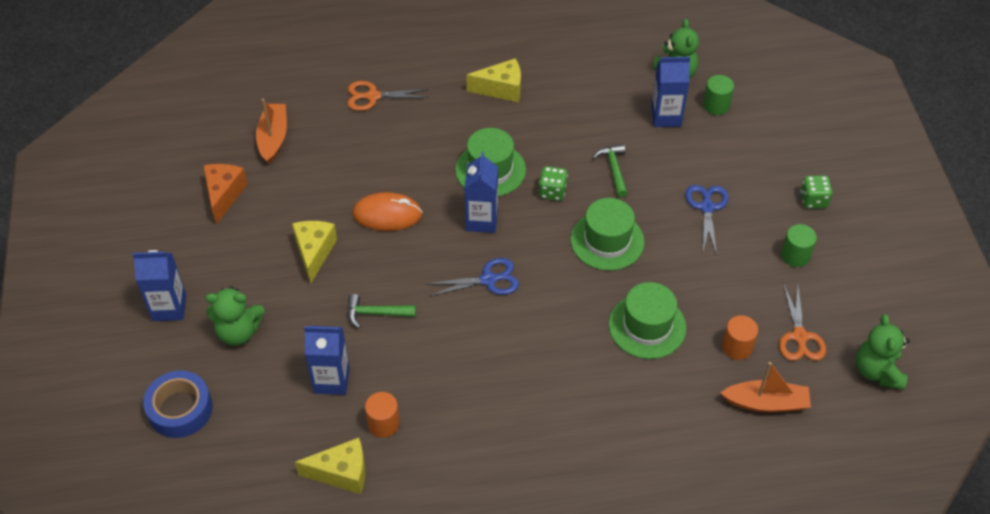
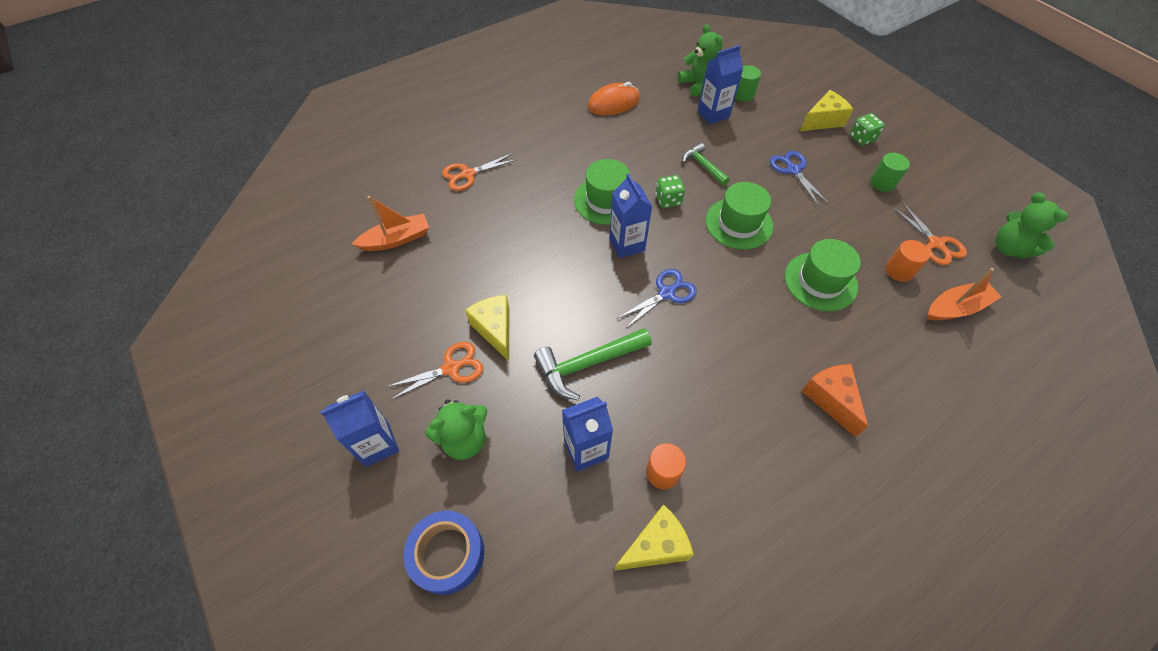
camera: 25 degrees left, 5 degrees up
(224, 195) = (376, 308): orange cheese -> orange cheese (830, 399)
(259, 271) = (451, 368): none -> orange scissors
(273, 138) = (396, 239): orange boat -> orange boat turned 90 degrees clockwise
(375, 313) = (587, 364): green hammer -> green hammer, size x1.64
(387, 215) = (542, 269): orange mouse -> orange mouse (613, 103)
(501, 89) = (573, 134): yellow cheese -> yellow cheese (823, 121)

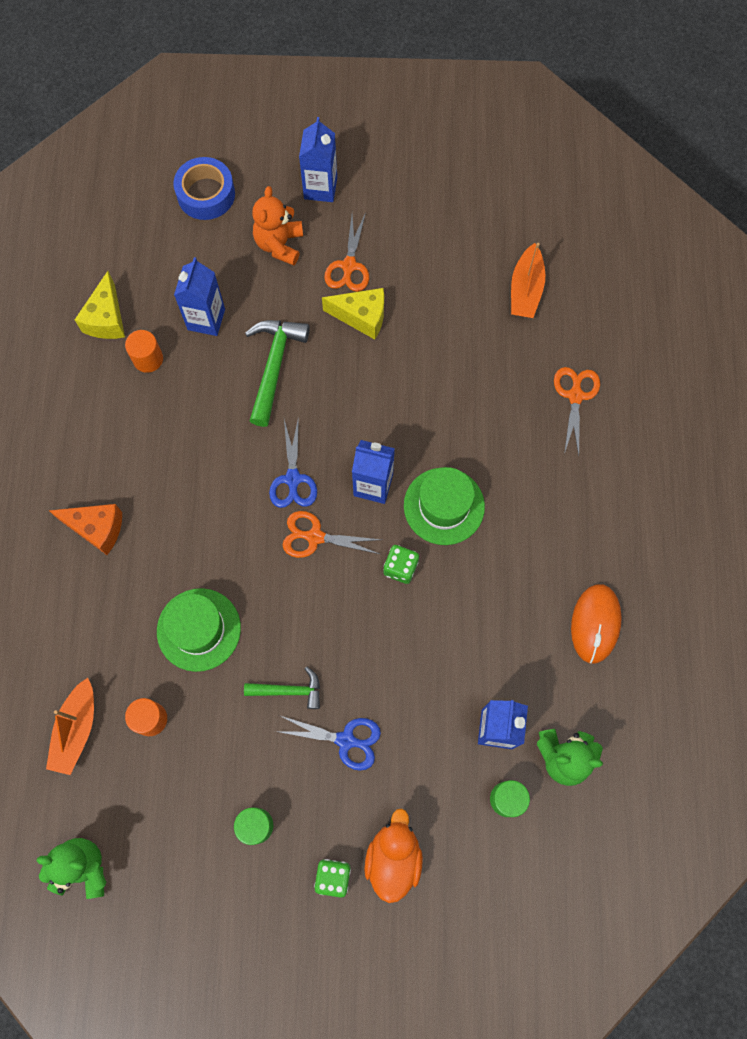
camera: 125 degrees right, 15 degrees up
(464, 439) = (279, 244): green teddy bear -> orange teddy bear
(703, 166) = (422, 644): green hammer -> green hammer (289, 690)
(738, 223) = (319, 613): green hat -> none
(823, 121) = (393, 858): yellow cheese -> orange duck
(935, 243) = (147, 794): orange scissors -> orange scissors (315, 537)

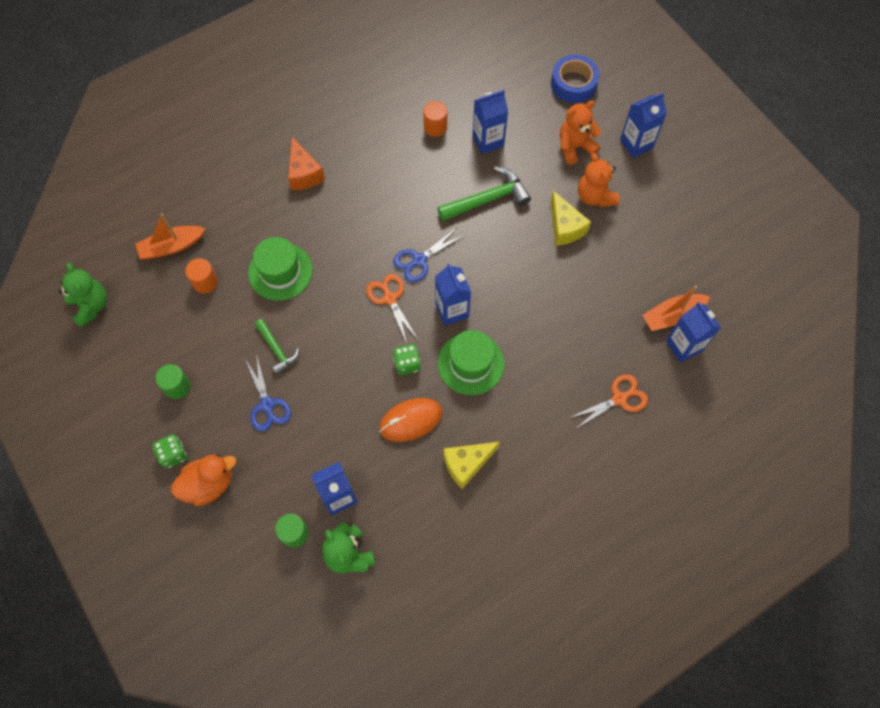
camera: 55 degrees right, 5 degrees down
(106, 319) = (443, 88): yellow cheese -> yellow cheese (466, 464)
(349, 266) = (595, 196): orange scissors -> orange teddy bear
(563, 302) = (683, 346): none -> blue carton
(595, 624) = (459, 517): orange mouse -> orange mouse (411, 420)

